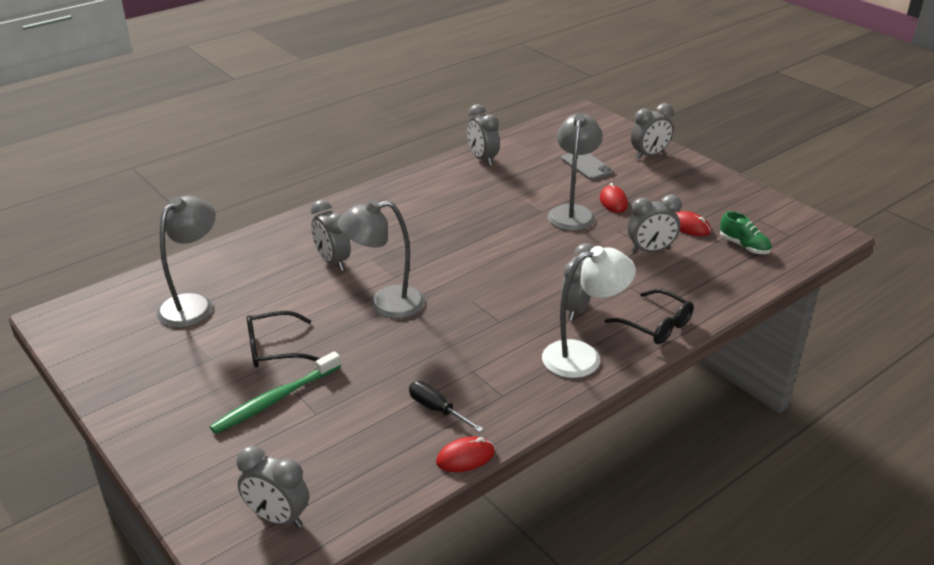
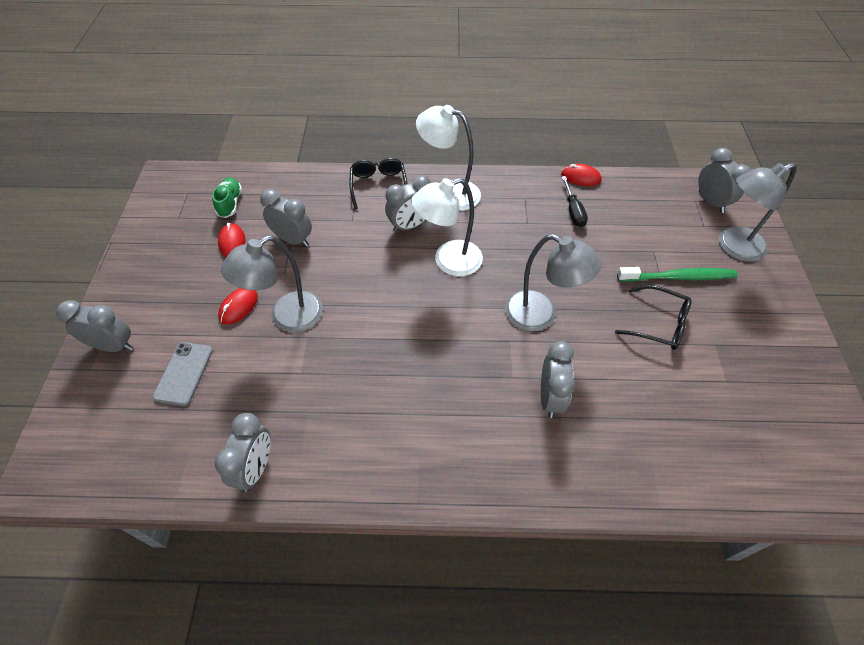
camera: 140 degrees left, 20 degrees up
(193, 304) = (713, 423): grey lamp -> grey lamp (733, 247)
(506, 301) = (448, 261): none -> white lamp

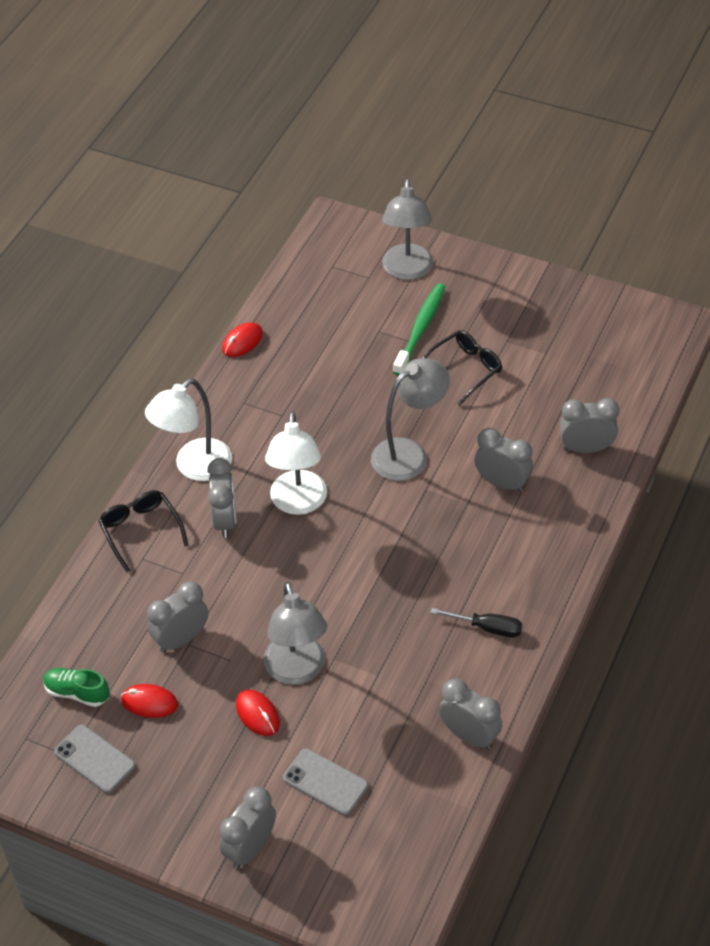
camera: 65 degrees left, 5 degrees down
(177, 231) = (94, 759): none -> grey phone
(378, 186) = (141, 531): black glasses -> black glasses turned 45 degrees clockwise
(573, 211) = (288, 370): black screwdriver -> black screwdriver (487, 628)
(710, 202) = (341, 256): grey clock -> grey clock (586, 448)

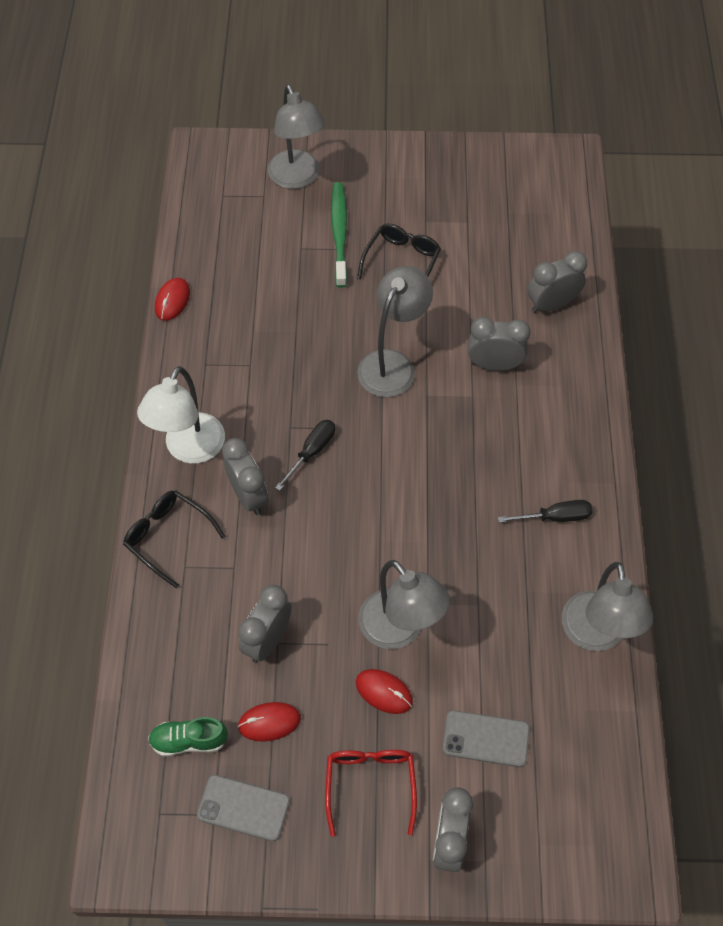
camera: 25 degrees left, 10 degrees up
(207, 781) = (370, 785): none -> red glasses
(298, 503) = (311, 452): white lamp -> black screwdriver
(469, 736) = (595, 635): grey clock -> grey lamp

